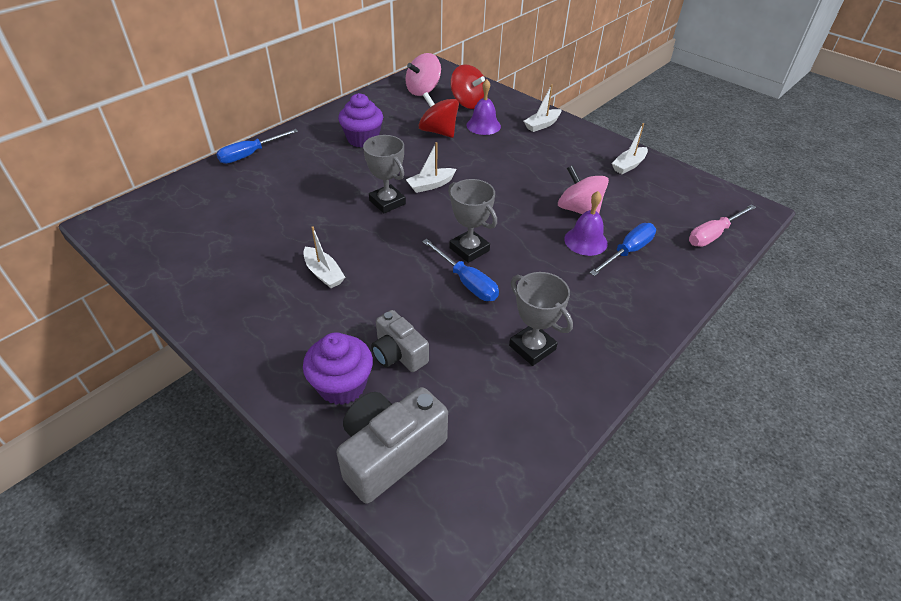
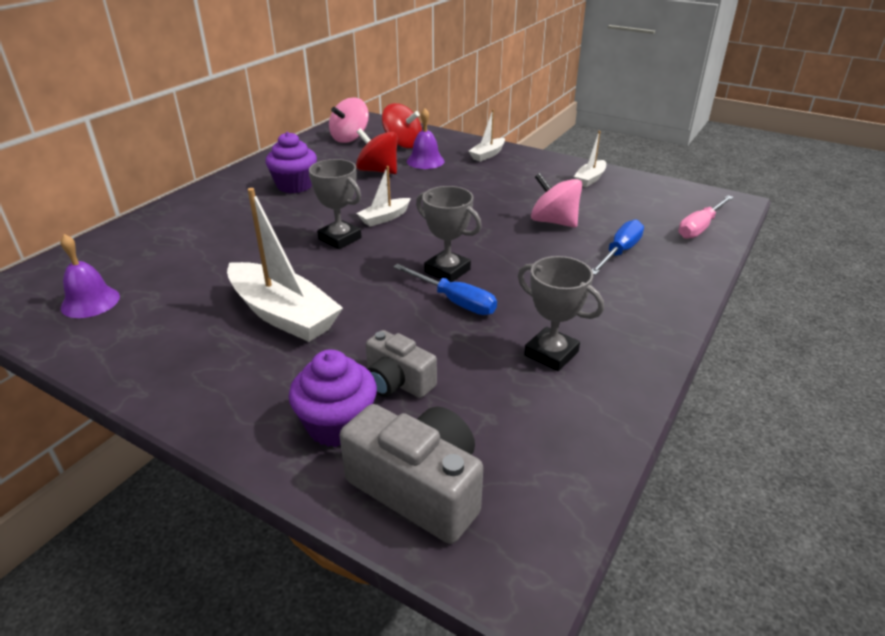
camera: 10 degrees left, 10 degrees down
(250, 154) = (165, 212): blue screwdriver -> none
(324, 273) = (283, 314): white boat -> white boat, size x1.97
(390, 452) = (419, 488): grey camera -> grey camera turned 90 degrees clockwise
(585, 241) = (571, 248): purple bell -> purple bell (90, 302)

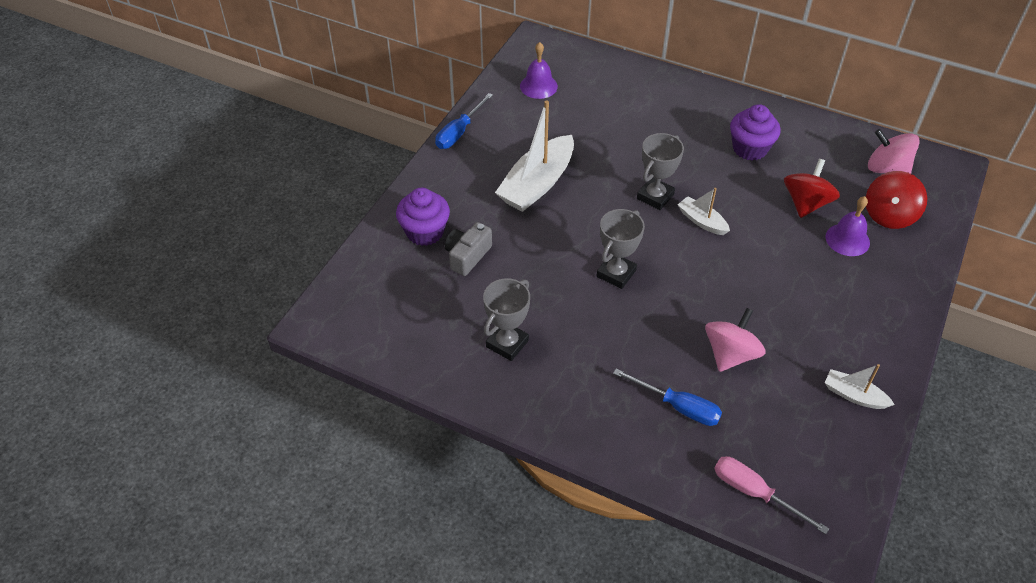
camera: 85 degrees right, 15 degrees up
(419, 488) = (375, 276): grey camera -> none
(454, 301) = (569, 281): blue screwdriver -> blue screwdriver (459, 132)
(487, 155) = (889, 295): white boat -> none

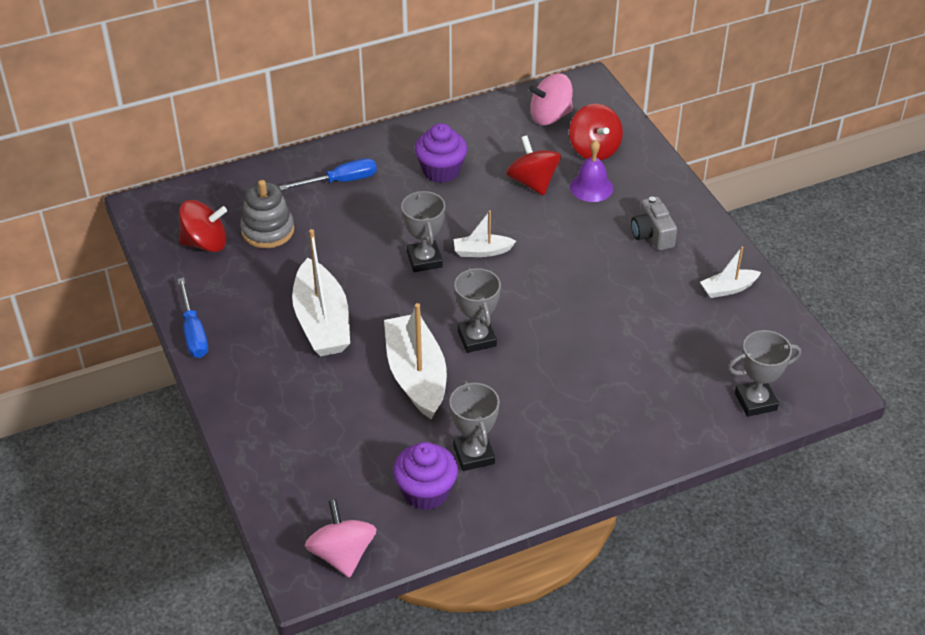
camera: 50 degrees left, 5 degrees down
(425, 232) = (287, 432): purple cupcake -> purple cupcake (426, 492)
(467, 256) = (349, 420): grey camera -> grey camera (652, 234)
(538, 86) = (205, 243): purple bell -> red spinning top
(545, 263) = (416, 375): none -> white boat
(584, 105) = (267, 230): none -> grey stacking toy
(678, 407) = (642, 391): blue screwdriver -> blue screwdriver (340, 181)
(730, 354) = (625, 328): pink spinning top -> pink spinning top (342, 554)
(754, 493) = (755, 401): pink screwdriver -> grey trophy

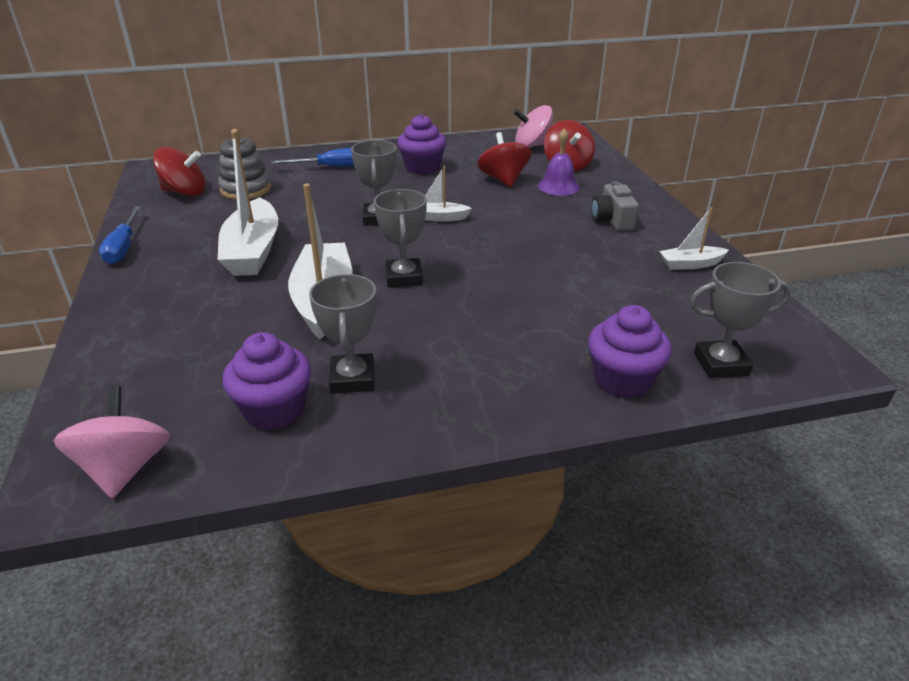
camera: 10 degrees right, 10 degrees down
(682, 427) = (622, 380): none -> purple cupcake

